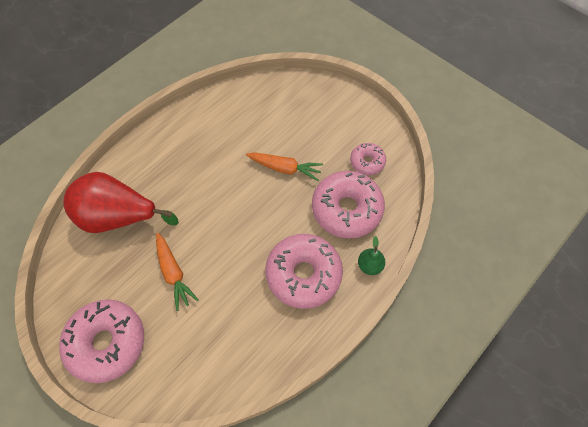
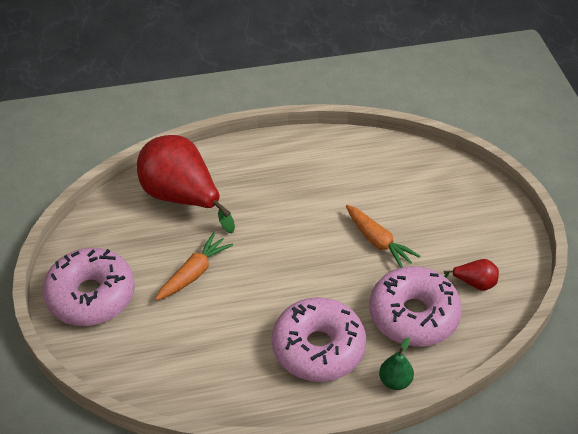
camera: 35 degrees right, 15 degrees down
(173, 273) = (194, 273): orange carrot -> orange carrot turned 150 degrees counterclockwise
(367, 162) = (474, 283): pink donut -> red pear

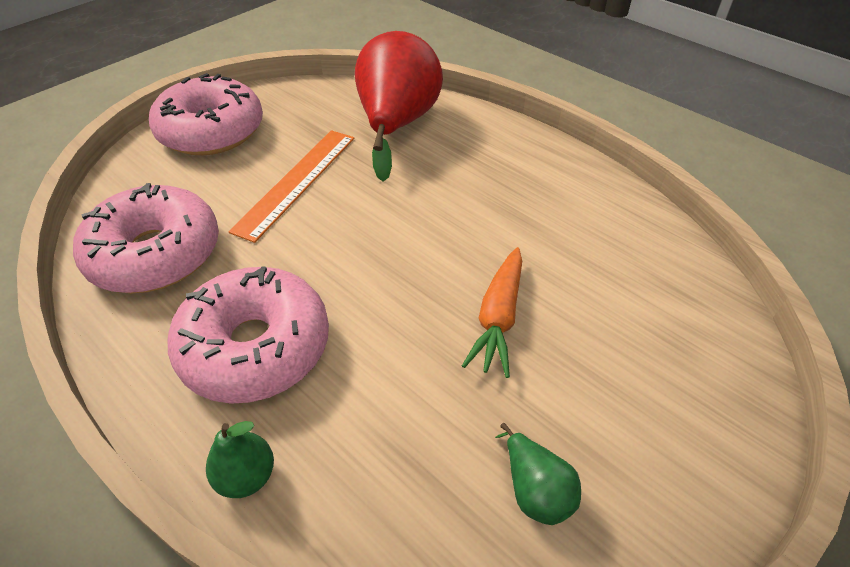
camera: 55 degrees right, 0 degrees up
(194, 273) = (297, 182): orange carrot -> orange ruler
(413, 315) = (397, 433): pink donut -> pink donut (156, 254)
(474, 283) = (534, 490): red pear -> green pear

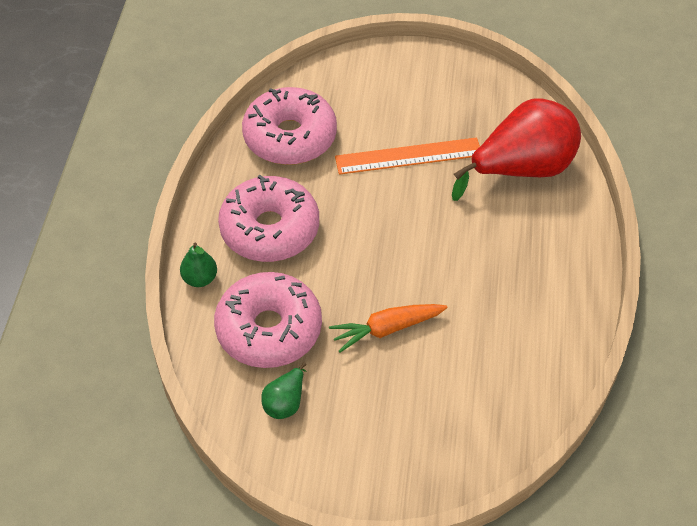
camera: 55 degrees right, 5 degrees up
(211, 131) = (412, 77): pink donut -> pink donut (269, 329)

